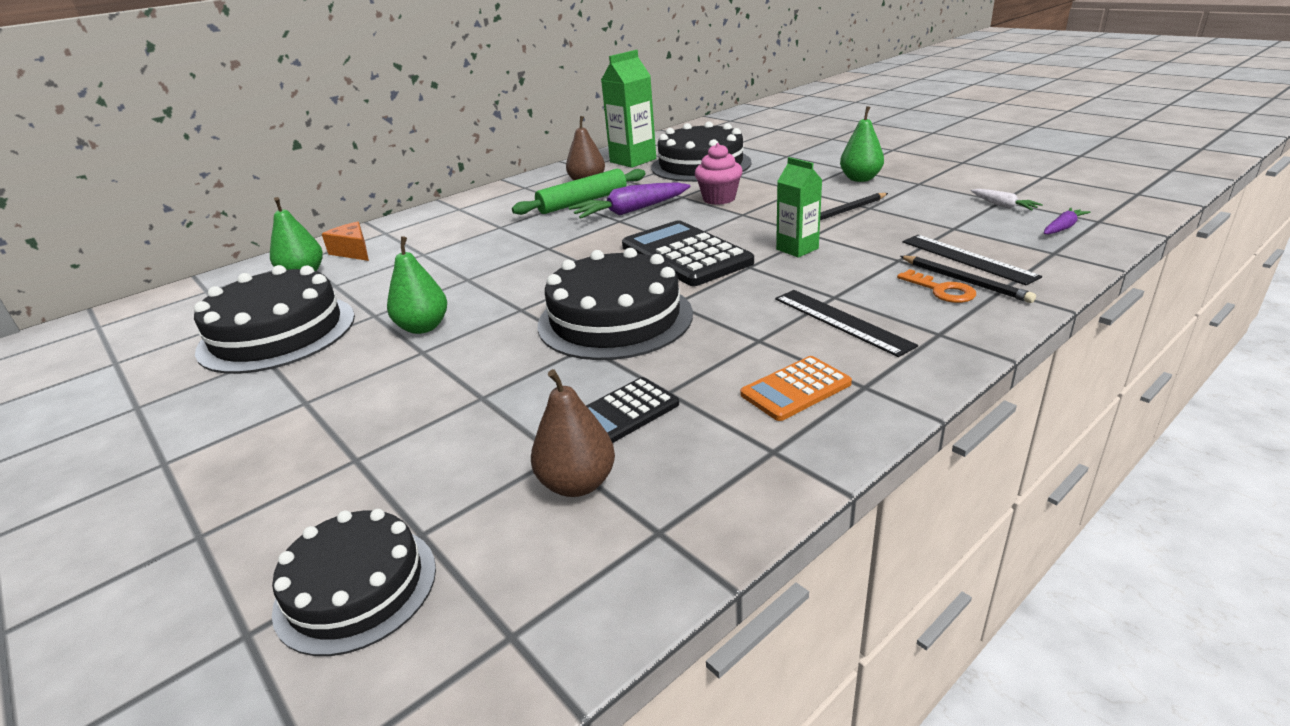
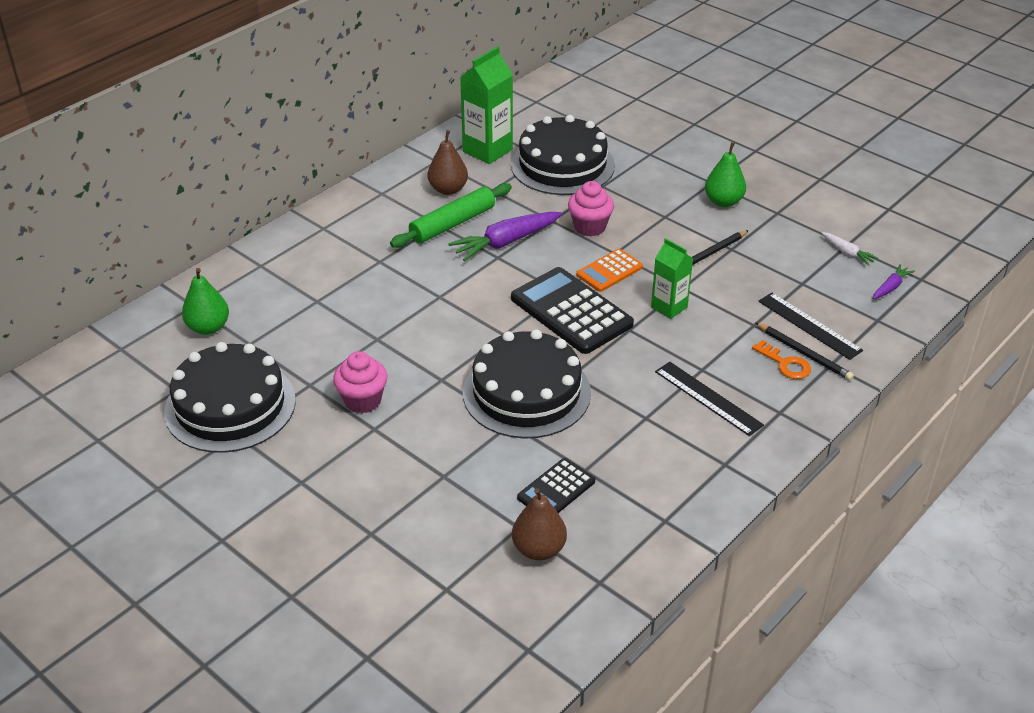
camera: 10 degrees left, 10 degrees up
(353, 252) = (242, 295): orange cheese -> none
(356, 587) = (421, 626): black cake -> none
(423, 327) = (362, 400): green pear -> pink cupcake
(796, 389) = (677, 467): orange calculator -> orange calculator (609, 271)

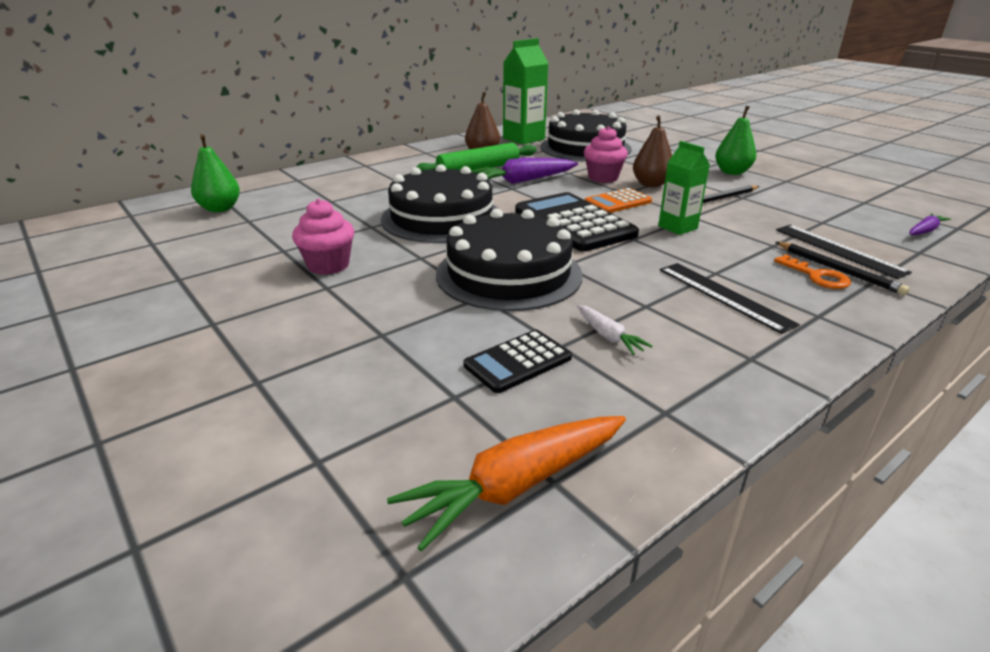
camera: 10 degrees right, 10 degrees down
(230, 405) = (192, 258): black cake -> black cake (442, 218)
(539, 549) = (473, 426): brown pear -> brown pear (651, 184)
(577, 587) = (517, 485): none -> orange carrot
(847, 253) = (866, 206): white carrot -> white carrot (608, 336)

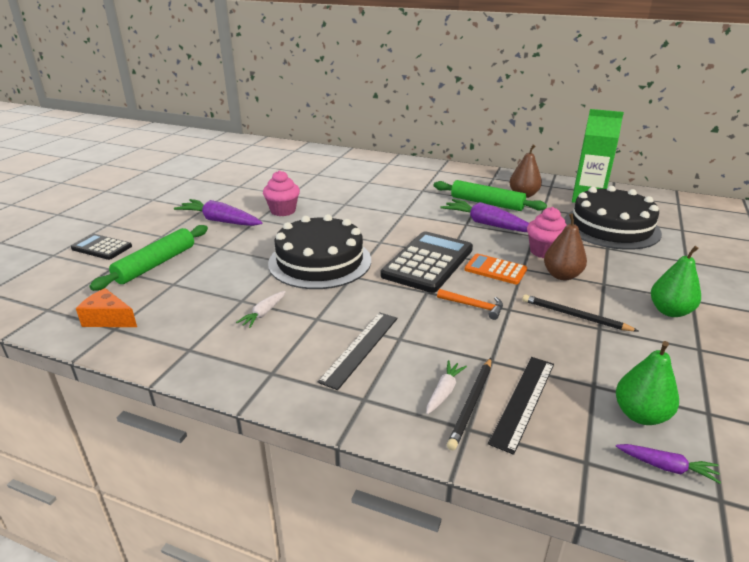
camera: 60 degrees right, 0 degrees up
(220, 209) = (324, 163): green pear -> green pear (640, 415)
(285, 317) = (220, 221): none -> purple carrot
(363, 404) = (155, 264): none -> green rolling pin
(442, 218) = (381, 218): black cake -> none
(517, 485) = (108, 319): orange carrot -> orange cheese
(518, 362) = (215, 292): black calculator -> black calculator (102, 247)
(677, 227) = (474, 306): green carton -> orange hammer
(817, 276) = (444, 392): orange key -> white carrot

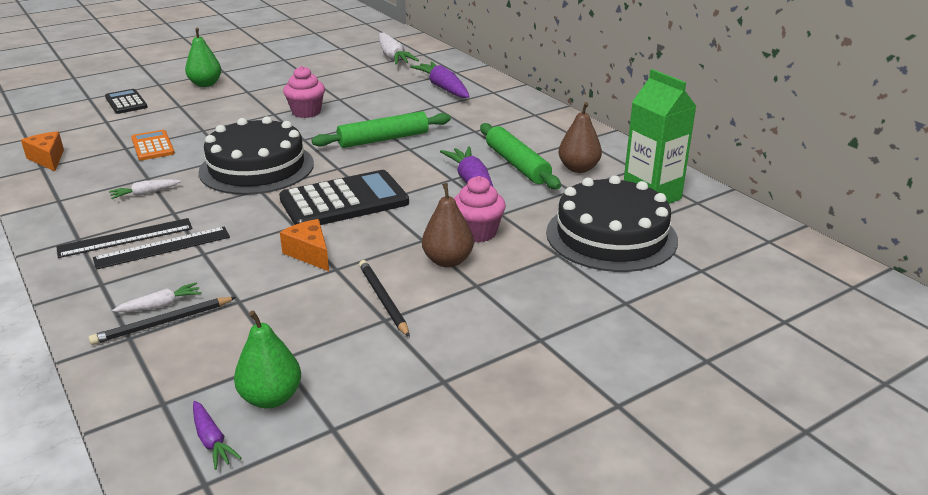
camera: 35 degrees right, 0 degrees up
(155, 264) = (139, 128): green rolling pin -> green rolling pin (383, 139)
(220, 221) = (242, 106): purple carrot -> purple carrot (443, 88)
(276, 157) = (393, 57): none -> white carrot
(474, 306) = (310, 254): orange hammer -> orange cheese
(495, 270) = (393, 231): orange calculator -> orange calculator (152, 146)
(523, 401) = (202, 341): black ruler -> black ruler (125, 238)
(670, 311) = (489, 338): green pear -> green pear (205, 84)

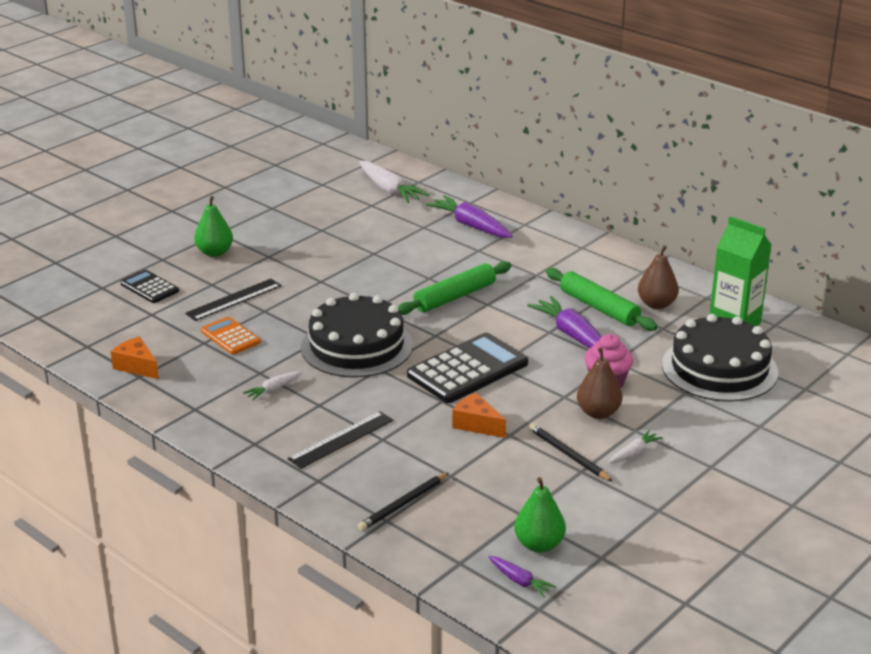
camera: 15 degrees left, 0 degrees up
(125, 238) = (298, 436): black ruler -> black ruler (234, 299)
(160, 305) = (387, 490): white carrot -> white carrot (633, 453)
(306, 112) = (353, 275): pink cupcake -> none

